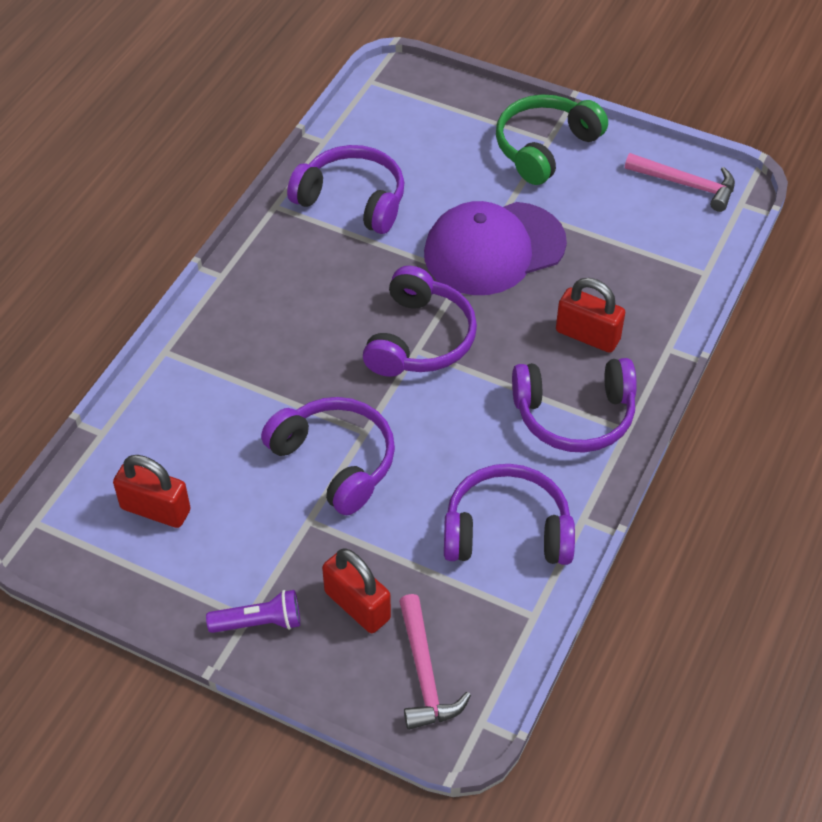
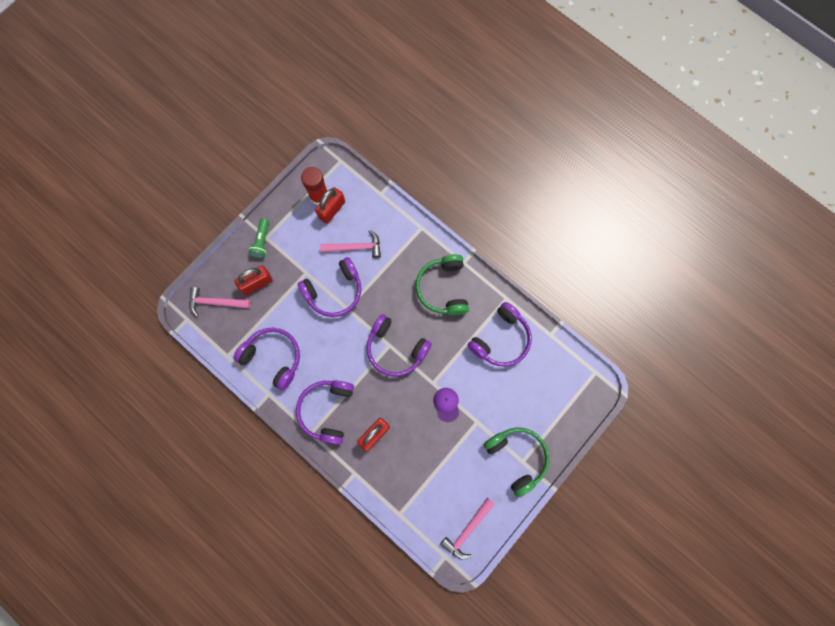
camera: 105 degrees right, 25 degrees up
(127, 540) = (319, 196): none -> red glue stick
(231, 448) = (355, 247): none -> pink hammer
(259, 622) = (262, 242): purple flashlight -> green flashlight
(281, 294) = (443, 288): none -> green headphones
(494, 249) = (446, 404): purple cap -> purple cap, size x0.43
(507, 531) = (273, 358): purple headphones -> purple headphones turned 75 degrees counterclockwise

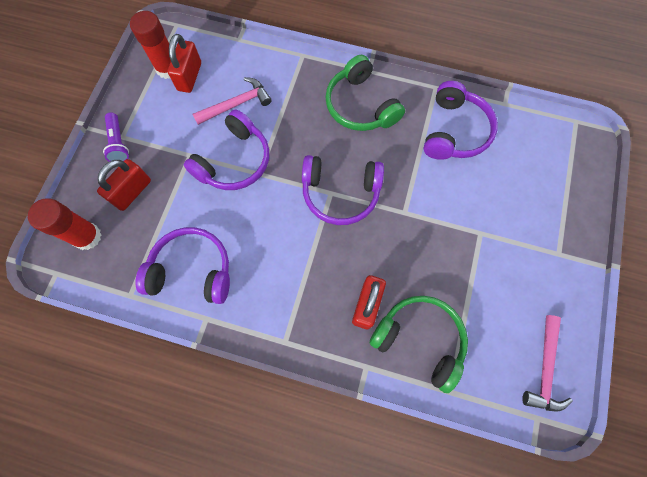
camera: 25 degrees left, 5 degrees down
(215, 302) = (87, 237): pink hammer -> red glue stick
(262, 242) = (119, 143): green flashlight -> purple flashlight
(327, 410) = (292, 303): purple headphones -> none
(446, 404) = (434, 229): purple cap -> none
(517, 457) = (549, 252): green headphones -> green headphones (419, 340)

